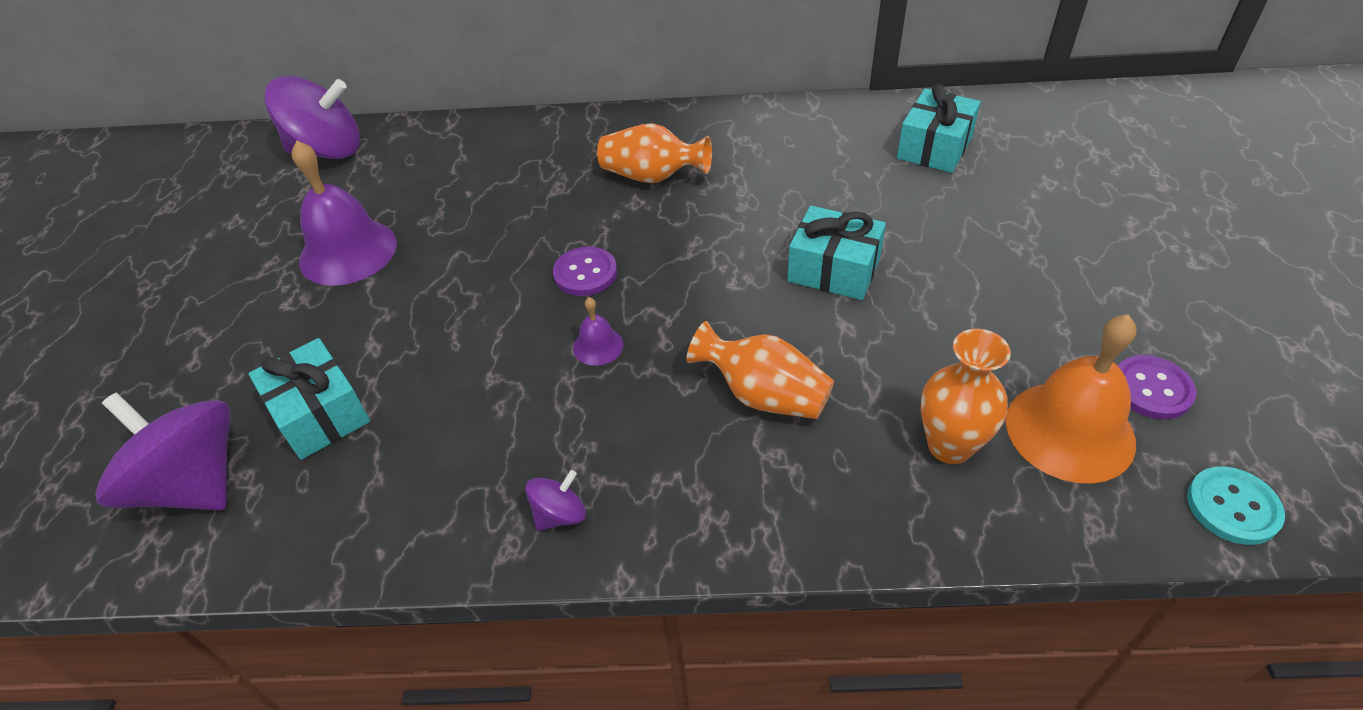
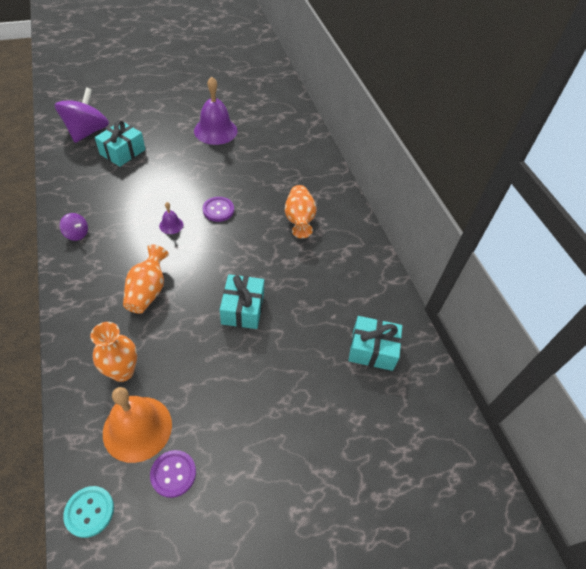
camera: 65 degrees right, 5 degrees up
(328, 150) = (282, 103): purple spinning top -> none

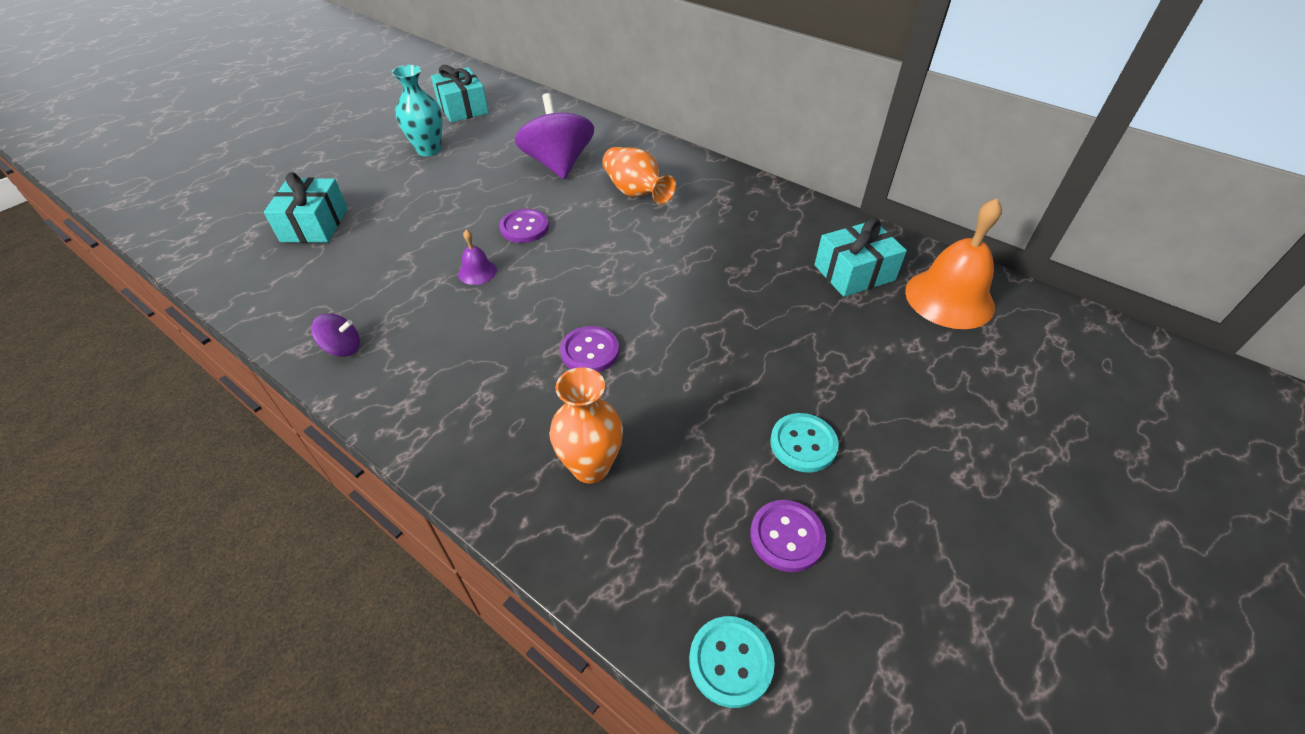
camera: 30 degrees left, 5 degrees down
(87, 132) = (230, 225): purple spinning top -> purple spinning top (558, 164)
(137, 428) = (684, 518): orange bell -> orange bell (949, 298)
(148, 291) = (525, 358): orange vase -> none
(181, 307) = (590, 351): none -> purple button
(215, 130) = (429, 150): purple bell -> turquoise vase
(232, 432) = (803, 444): none -> turquoise button
(242, 309) = (669, 311): turquoise gift -> turquoise gift (463, 108)

